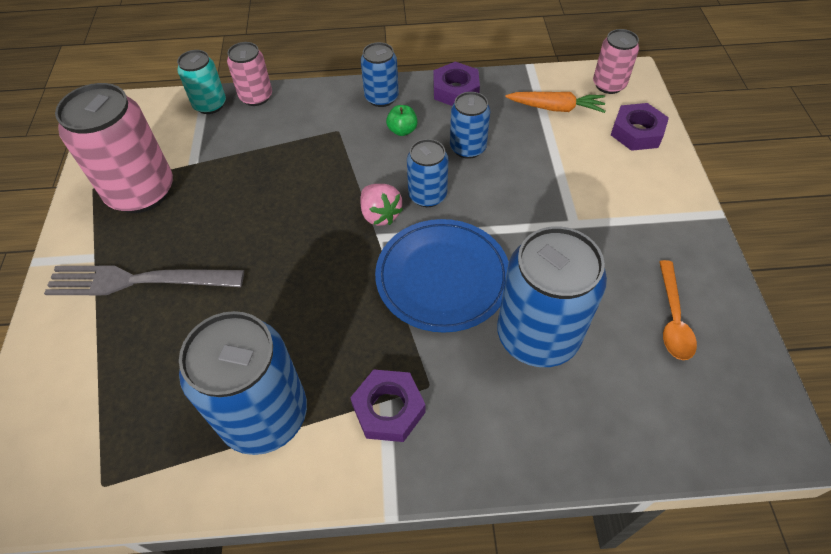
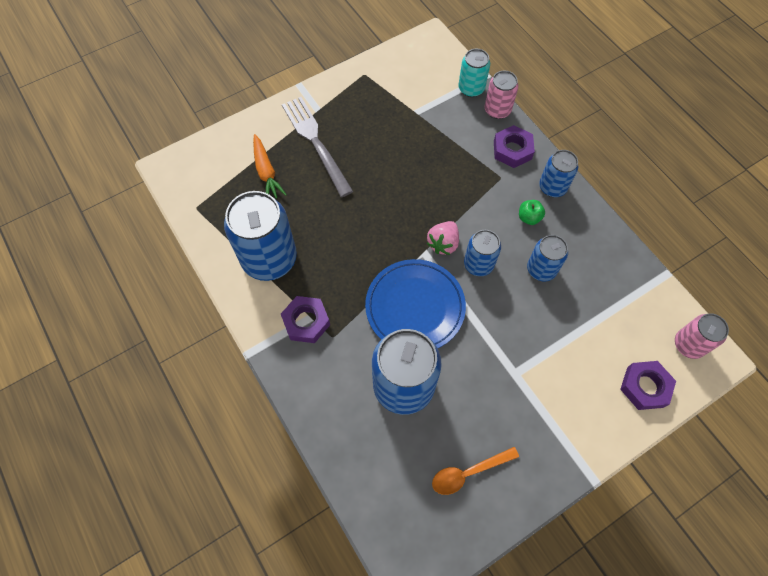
camera: 60 degrees right, 10 degrees up
(141, 192) = (376, 100): pink can -> none
(455, 90) = (597, 232): purple nut -> purple nut (512, 150)
(556, 108) = (629, 314): orange carrot -> orange carrot (266, 172)

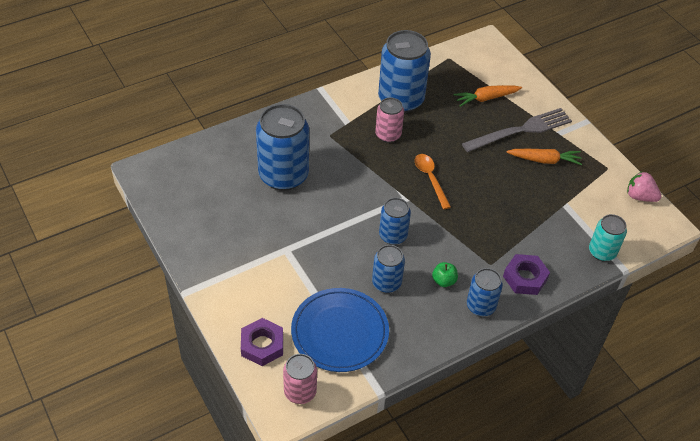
camera: 90 degrees right, 15 degrees down
(306, 321) = (344, 120): purple nut -> none
(358, 124) = (544, 160): none -> orange carrot
(415, 307) = (352, 187): blue plate -> blue plate (340, 332)
(443, 243) = (415, 212): pink strawberry -> pink strawberry (640, 196)
(468, 472) = (208, 209): orange spoon -> orange spoon (430, 179)
(497, 110) = (576, 271): pink can -> pink can (388, 135)

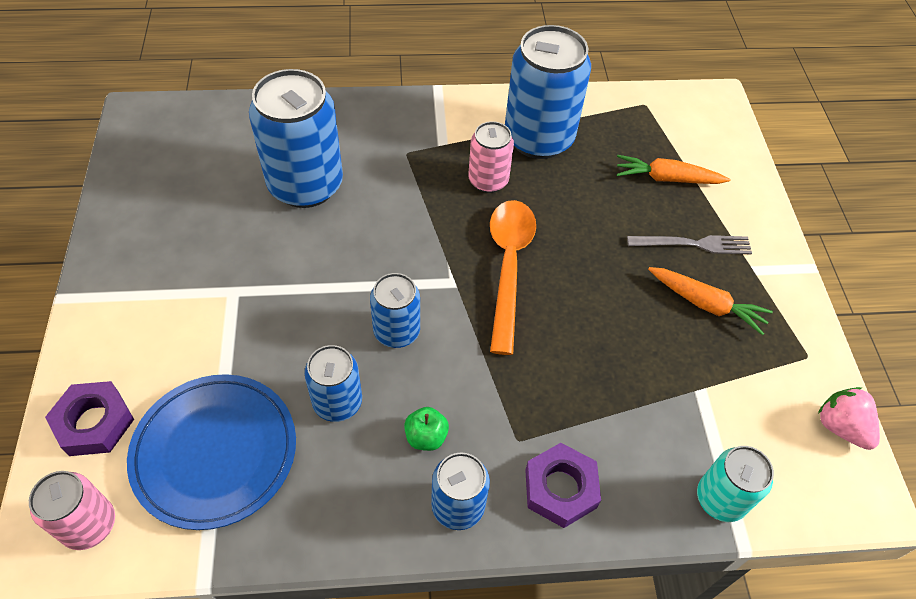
camera: 25 degrees right, 5 degrees up
(430, 179) = (508, 267): orange spoon -> orange spoon, size x1.55
(521, 130) = (694, 244): grey fork -> grey fork, size x0.63

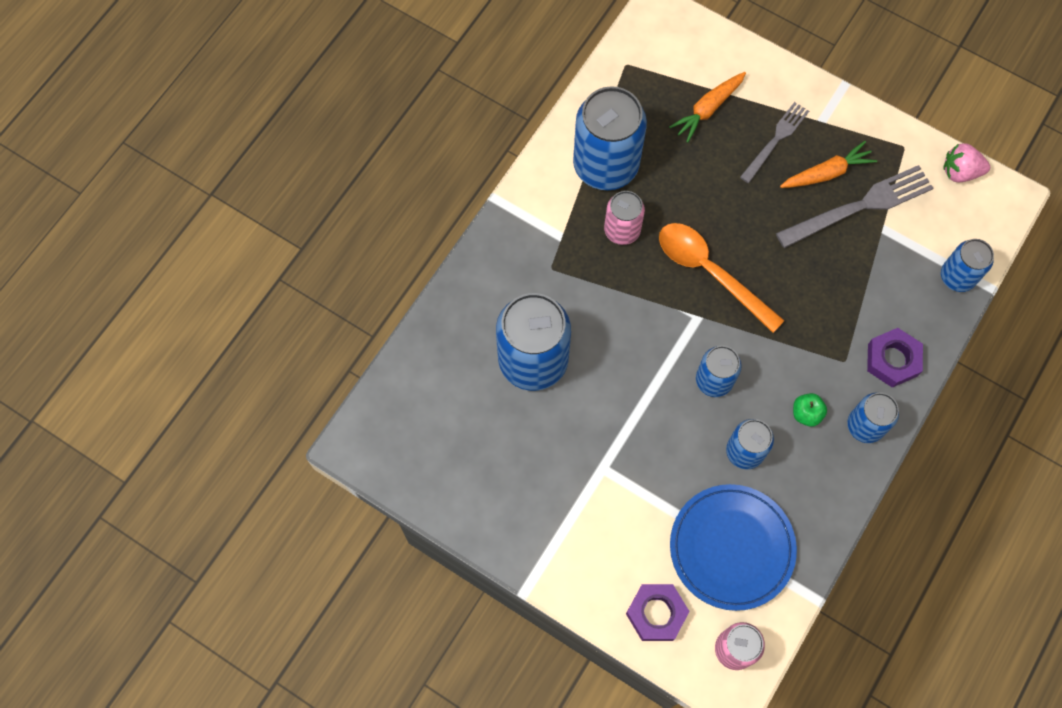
camera: 50 degrees left, 15 degrees up
(701, 353) = (859, 206): none -> grey fork
(720, 499) = (957, 277): turquoise can -> blue can

